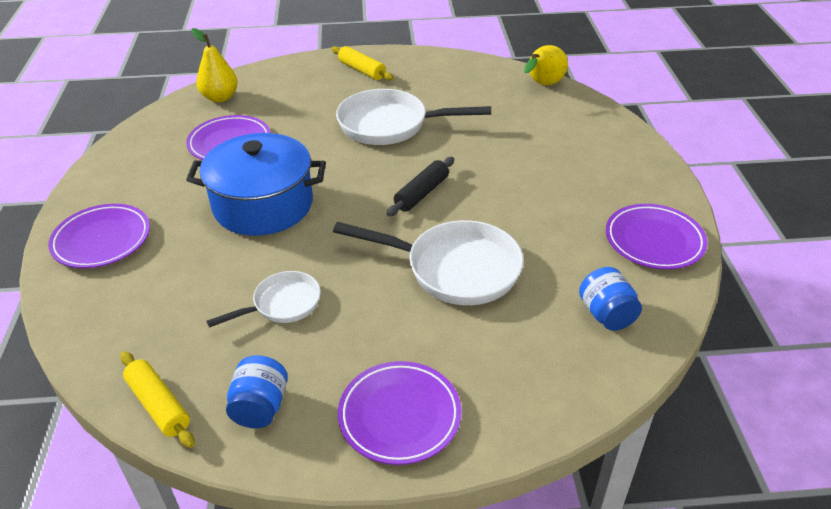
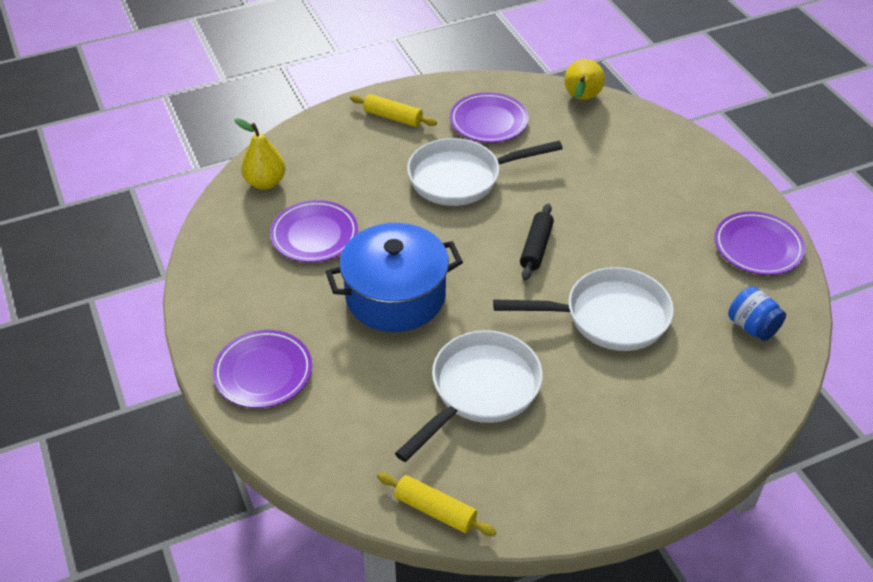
camera: 20 degrees left, 5 degrees up
(260, 407) = (522, 486): blue jar -> none
(282, 304) = (480, 390): white pan -> white pan, size x1.75
(399, 415) = (638, 460): purple plate -> purple plate (488, 122)

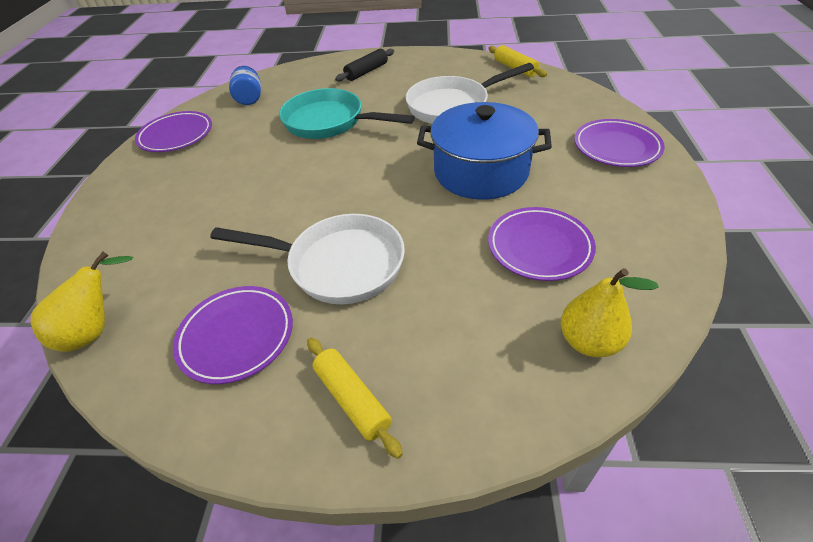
camera: 150 degrees left, 0 degrees up
(536, 248) = (332, 177): black rolling pin -> black rolling pin (366, 71)
(608, 317) = (329, 122): white pan -> turquoise pan

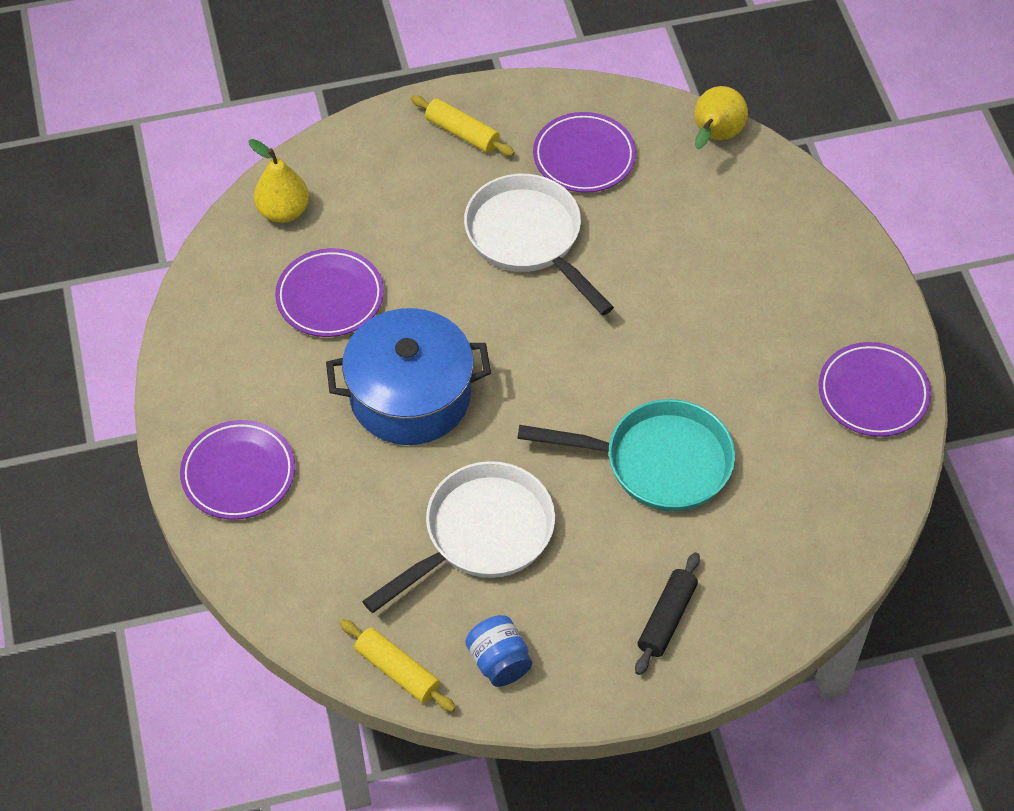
camera: 160 degrees right, 10 degrees up
(249, 99) = (828, 501): blue jar -> blue jar (499, 661)
(338, 264) = (528, 239): white pan -> white pan turned 60 degrees clockwise

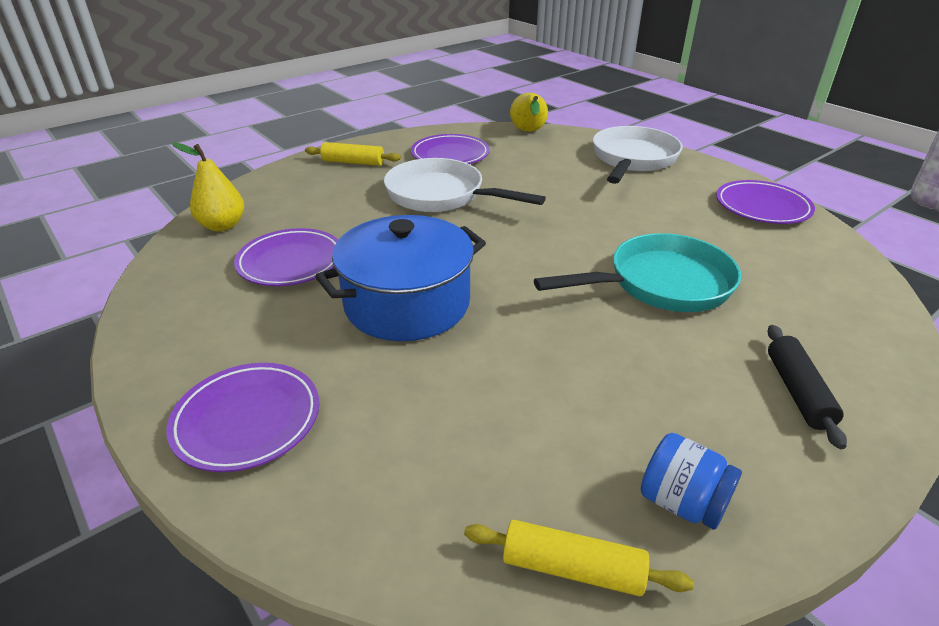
camera: 25 degrees left, 20 degrees down
(481, 534) = (556, 385): white pan -> white pan (632, 159)

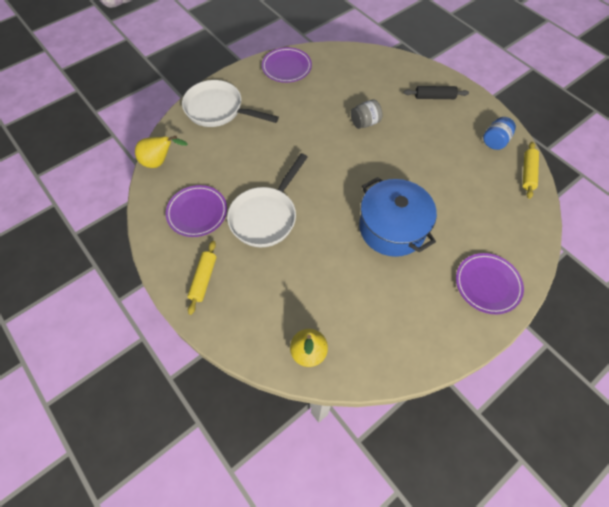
camera: 90 degrees left, 25 degrees up
(291, 262) = (355, 294): purple plate -> none
(661, 284) = (365, 123): turquoise pan -> grey jar

